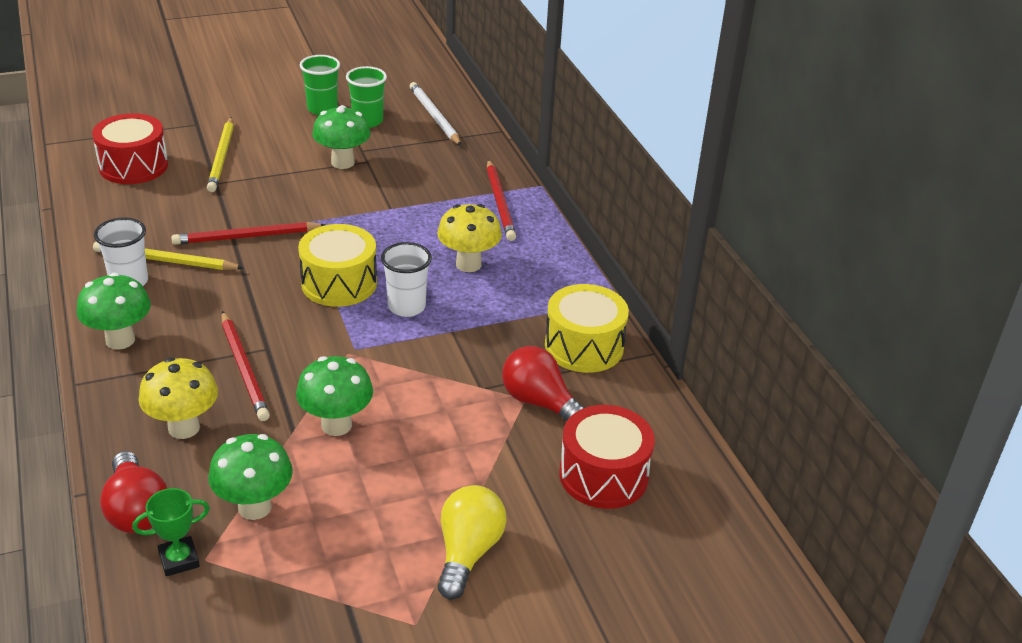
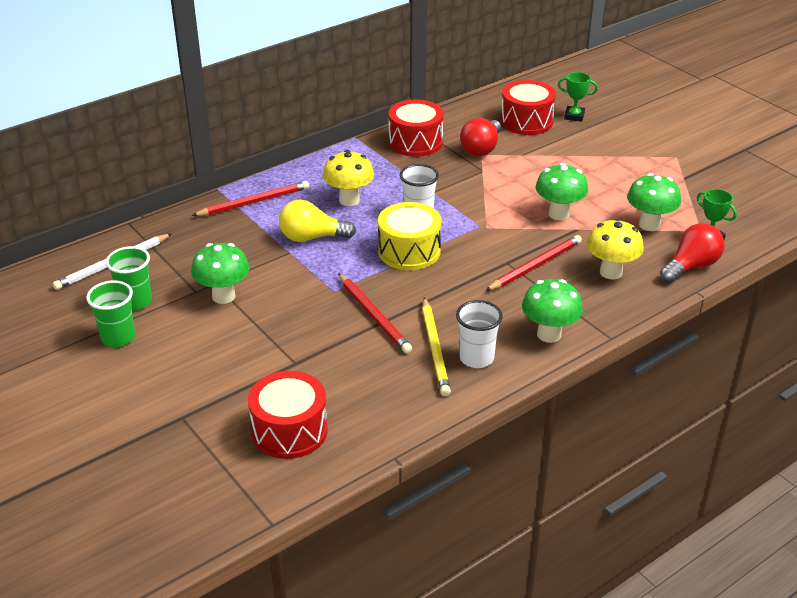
camera: 105 degrees left, 0 degrees up
(222, 157) = (245, 374): yellow pencil -> none
(467, 552) = (617, 151): yellow light bulb -> yellow light bulb (312, 237)
(584, 346) = (415, 142): yellow drum -> red drum
(601, 539) = (574, 116): none -> green trophy

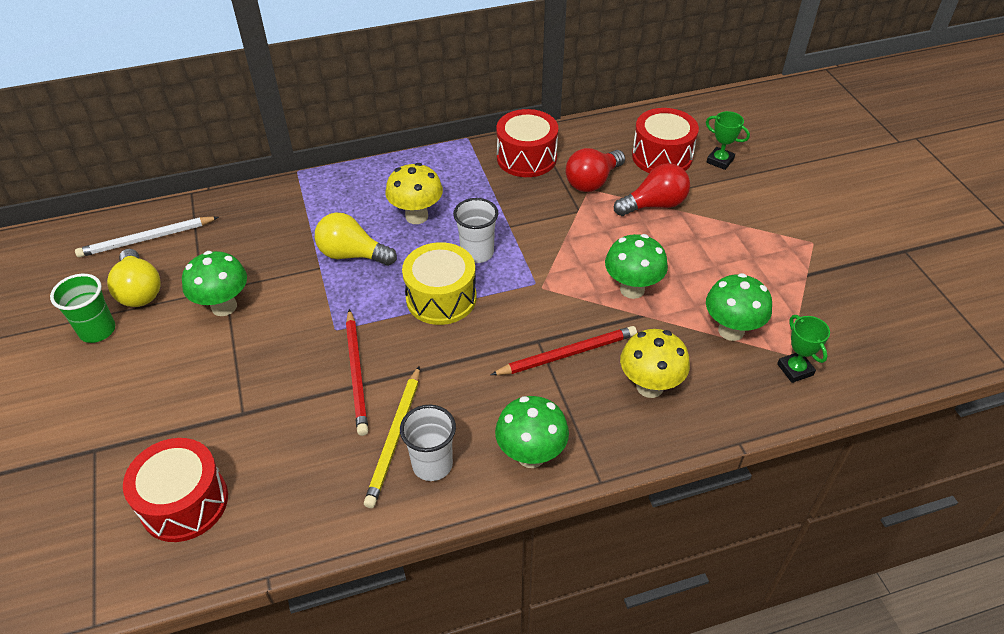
camera: 20 degrees right, 10 degrees up
(135, 302) = (139, 291): green cup -> yellow light bulb
(254, 202) = (322, 196): red pencil -> none
(691, 266) = (751, 404): red light bulb -> red light bulb (654, 205)

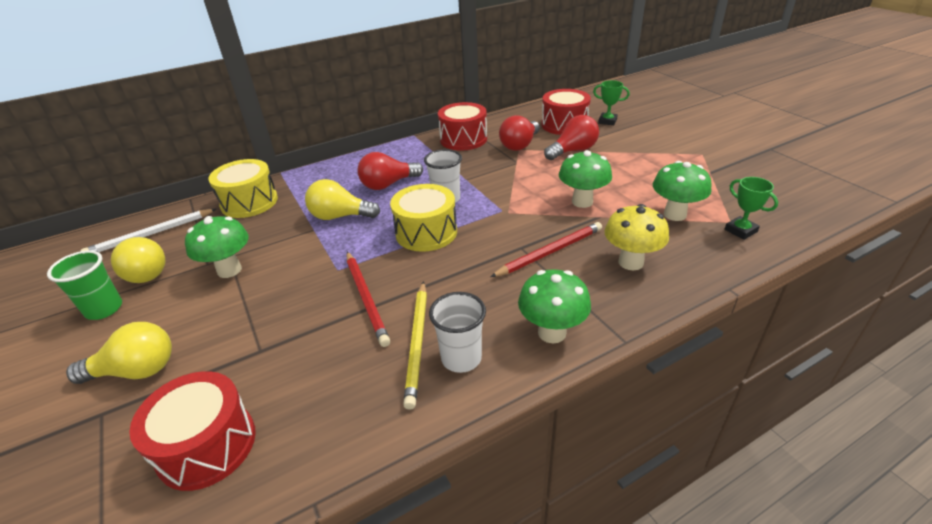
camera: 10 degrees left, 10 degrees down
(126, 411) = (136, 371): none -> yellow light bulb
(256, 212) = (249, 202): none -> yellow drum
(416, 216) = (388, 184): yellow mushroom -> red light bulb

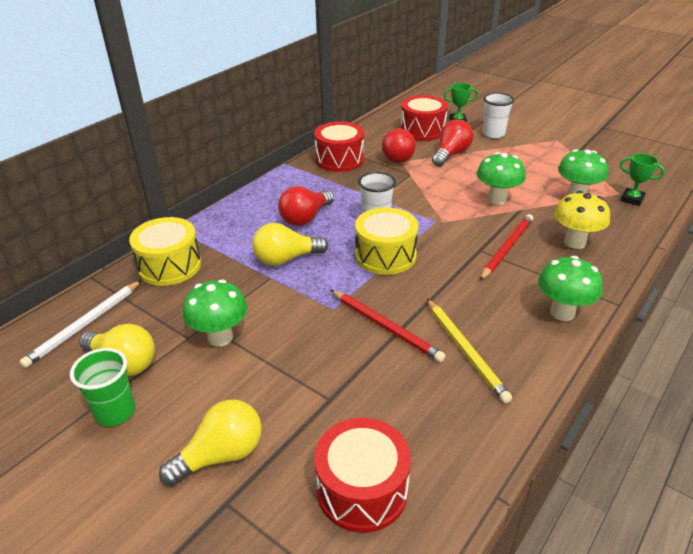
camera: 25 degrees left, 0 degrees up
(461, 358) = (511, 352): white cup -> white cup (493, 134)

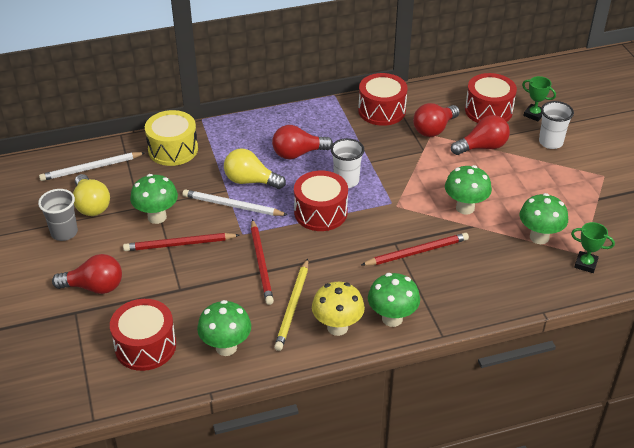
camera: 35 degrees right, 5 degrees up
(115, 412) = (64, 233): green cup -> grey cup
(221, 455) = (94, 287): yellow light bulb -> red light bulb
(277, 352) = (179, 244): none -> red pencil
(293, 288) = (232, 206): none -> white pencil
(385, 255) = (320, 212): yellow drum -> red drum
(452, 432) = (226, 347): none -> green mushroom
(575, 242) = (478, 274): yellow mushroom -> yellow mushroom (337, 327)
(632, 199) = (585, 264): green trophy -> green trophy turned 45 degrees counterclockwise

